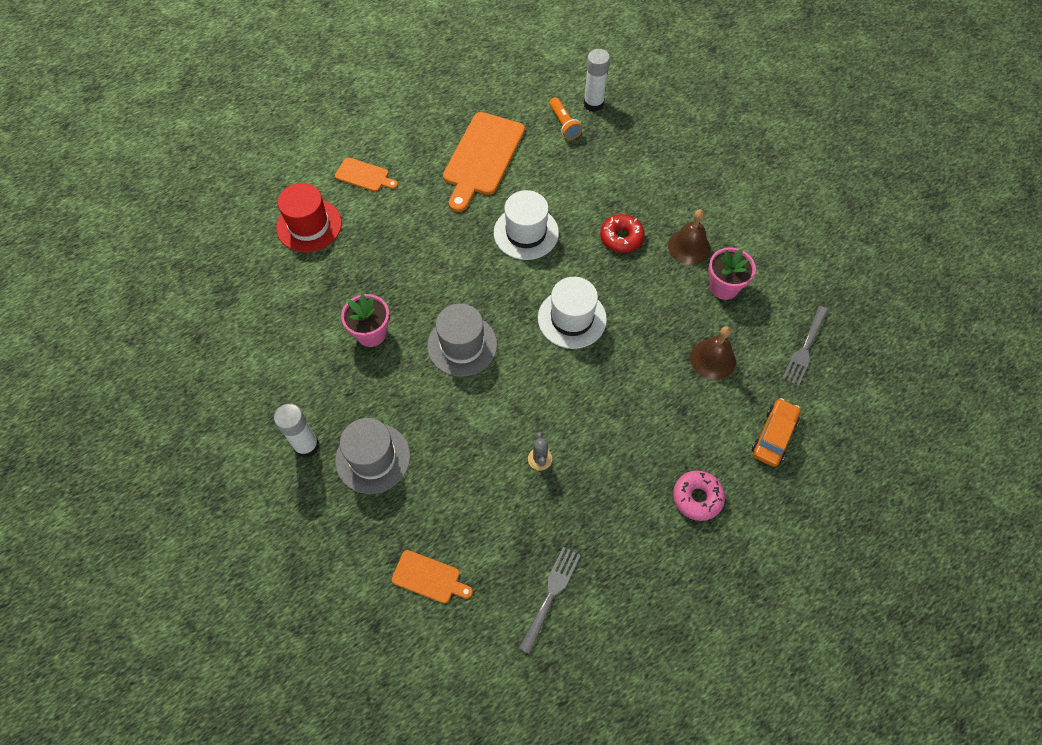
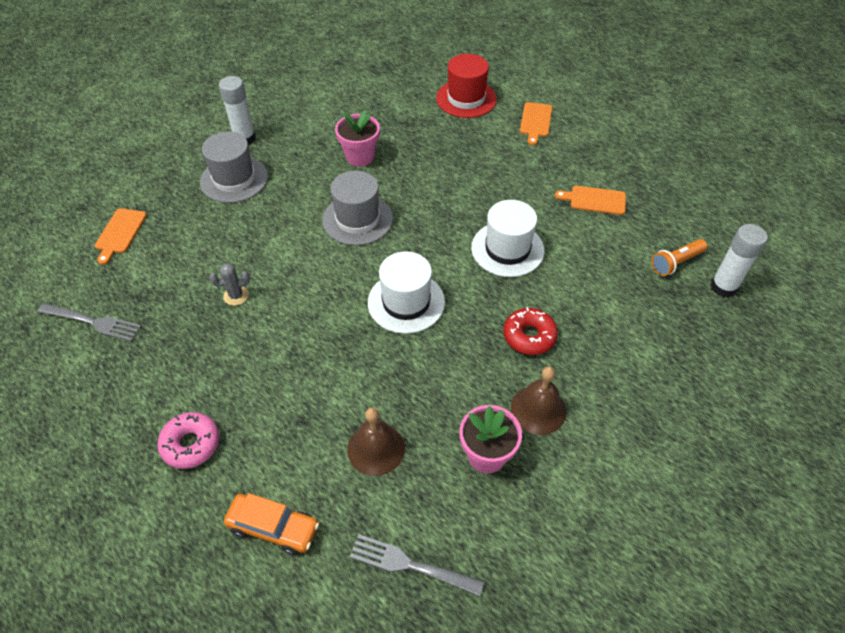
camera: 80 degrees right, 10 degrees down
(482, 157) = (595, 200): orange cutting board -> orange cutting board, size x0.51

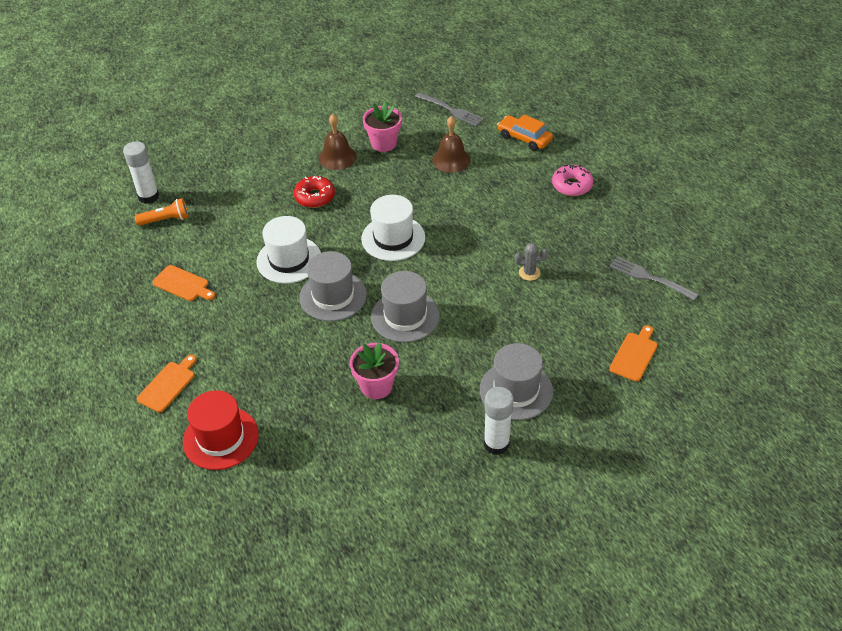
camera: 160 degrees left, 5 degrees down
(439, 222) = (333, 296): none -> grey hat

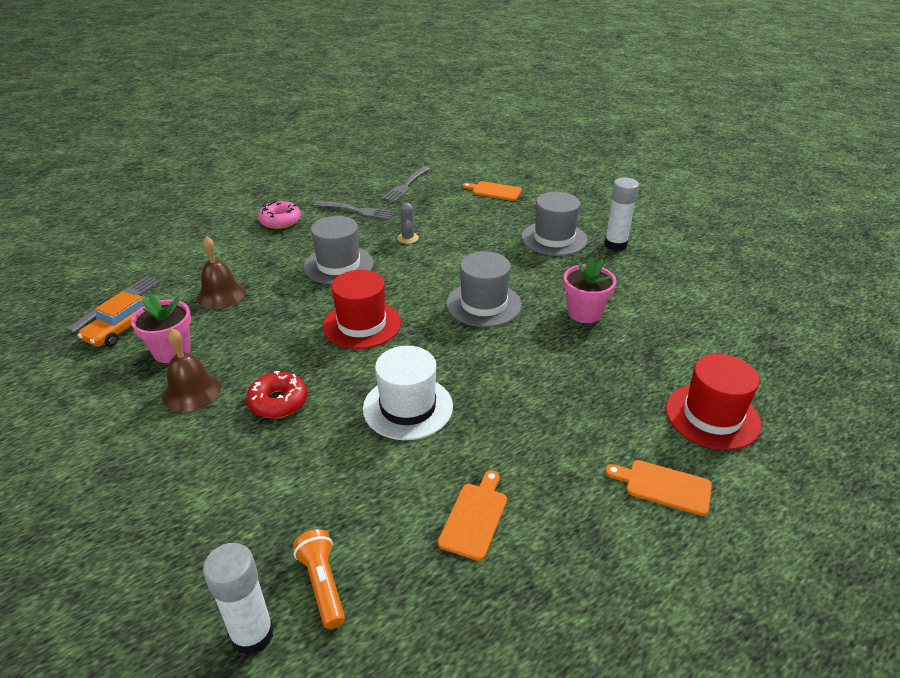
camera: 100 degrees left, 10 degrees down
(333, 296) = (465, 359): grey hat -> grey hat (338, 265)
(393, 238) = (362, 324): white hat -> red hat
(524, 138) = (194, 249): orange car -> orange car (121, 329)
(590, 238) = (357, 211): none -> grey fork

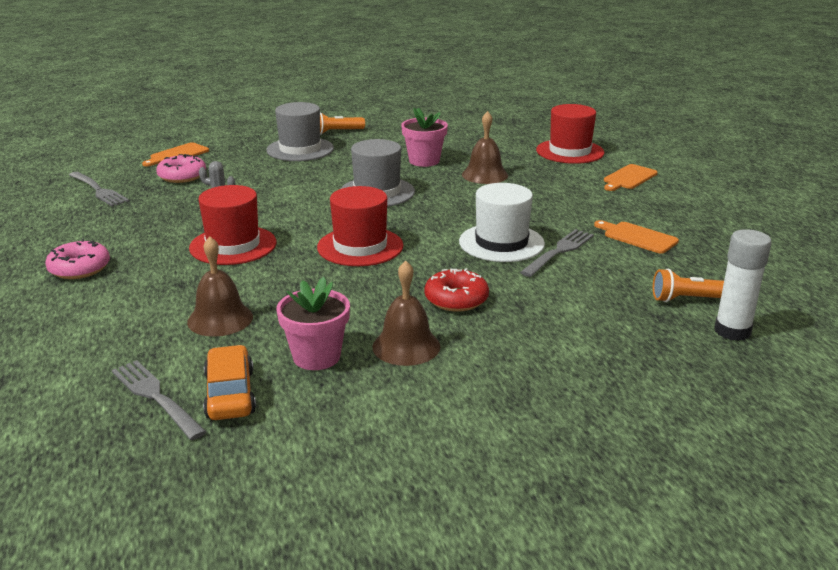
camera: 70 degrees left, 10 degrees down
(121, 329) = (230, 394): orange car -> orange car turned 150 degrees counterclockwise
(338, 265) = (233, 245): grey hat -> red hat
(357, 211) = (121, 222): grey fork -> grey fork (559, 252)
(453, 206) = (182, 176): none -> pink donut
(578, 361) = (485, 175): none -> brown bell
(615, 245) = (336, 132): white glue stick -> orange flashlight

